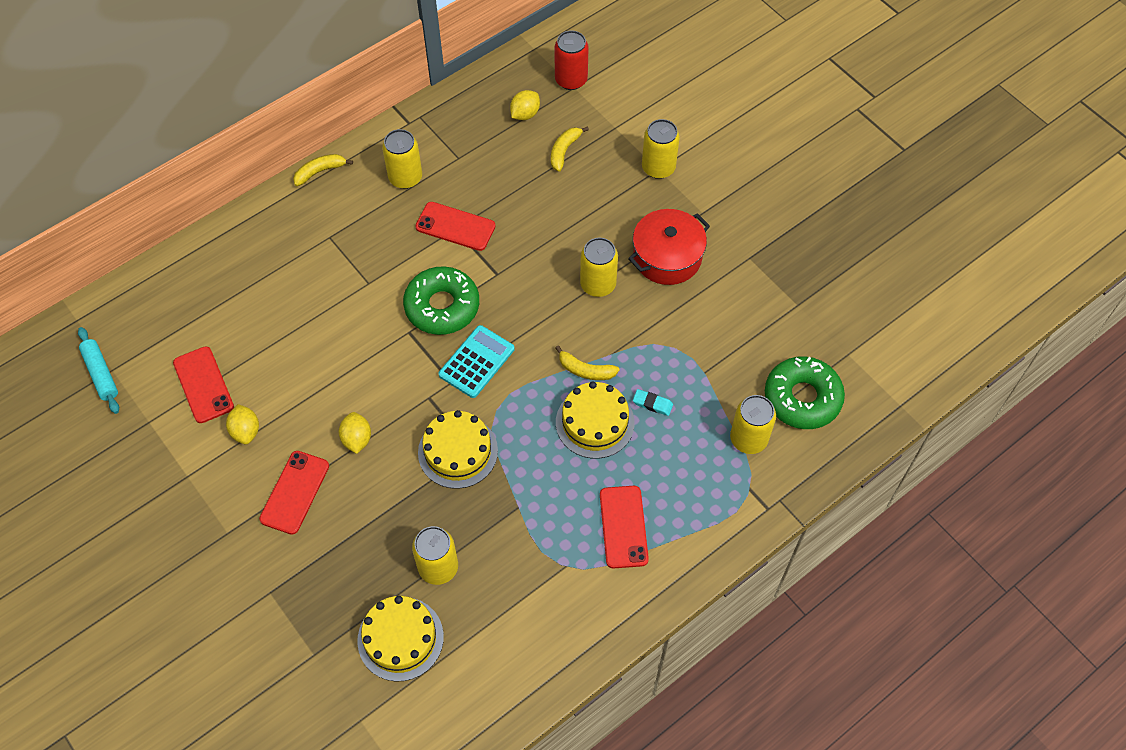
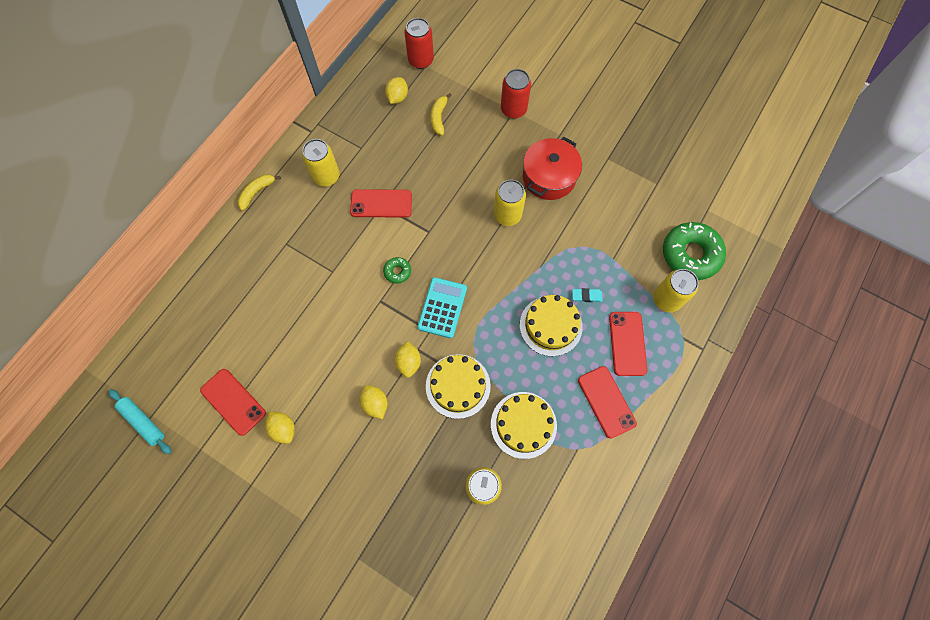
camera: 20 degrees left, 10 degrees up
(295, 492) = (344, 466): red phone -> red phone (627, 343)
(400, 638) = (477, 557): yellow cake -> yellow cake (523, 424)
(413, 408) = (408, 362): none -> yellow lemon
(442, 306) = (397, 271): green donut -> green donut, size x0.45
(585, 370) = (527, 286): yellow banana -> none
(658, 167) = (513, 109): yellow can -> red can

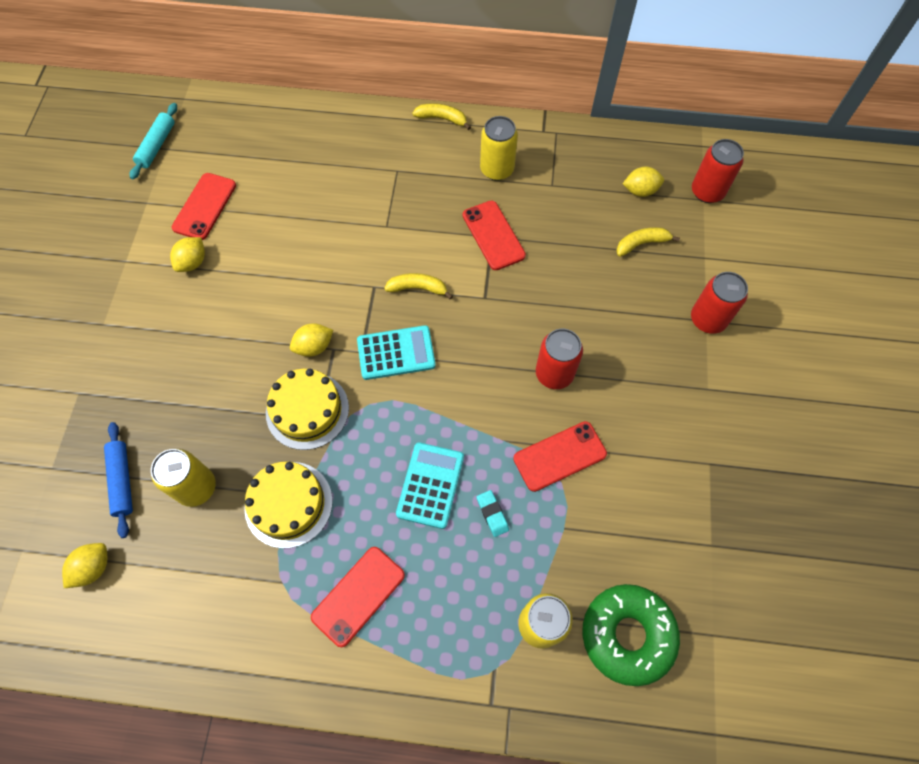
camera: 65 degrees right, 5 degrees down
(375, 403) = (252, 335): yellow lemon -> yellow lemon (93, 568)
(397, 271) = (418, 288): green donut -> yellow banana
(451, 542) = (122, 481): none -> blue rolling pin
(507, 215) = (554, 373): yellow can -> red can
(549, 177) = (636, 400): red pot -> none
(550, 325) = (430, 485): yellow cake -> turquoise calculator
(627, 343) = (451, 593): red phone -> red phone (560, 456)

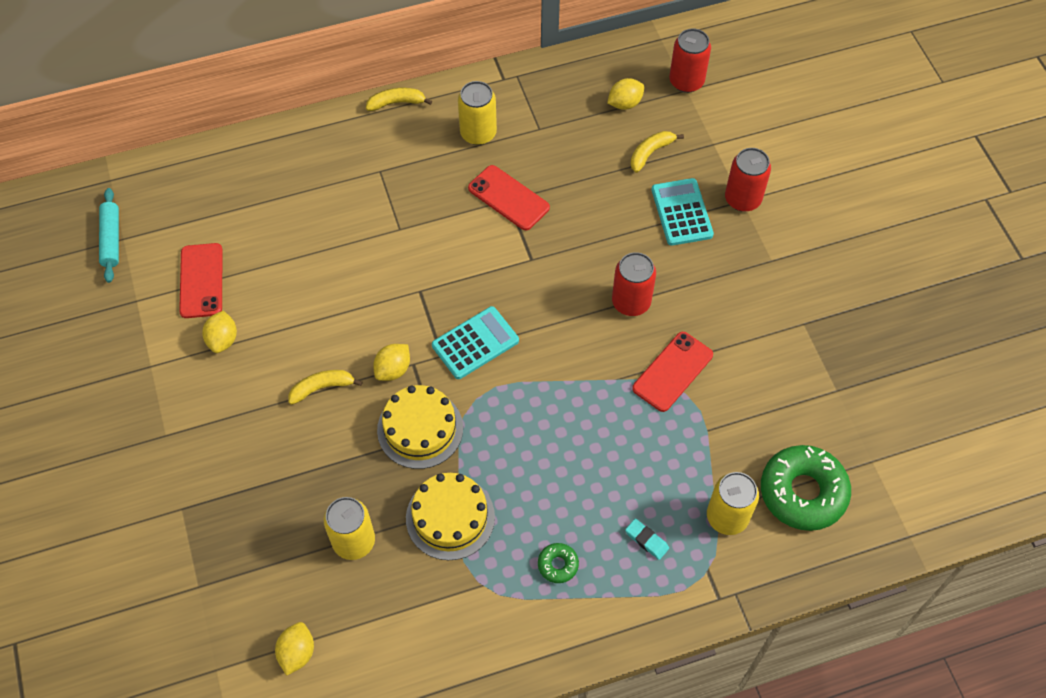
camera: 25 degrees left, 5 degrees down
(122, 481) = (277, 567): blue rolling pin -> none
(358, 595) = (558, 565): red phone -> green donut
(418, 288) = (463, 275): yellow banana -> yellow banana (322, 388)
(430, 485) = (571, 445): turquoise calculator -> turquoise calculator (682, 212)
(492, 514) = (639, 445): turquoise eraser -> turquoise eraser (646, 540)

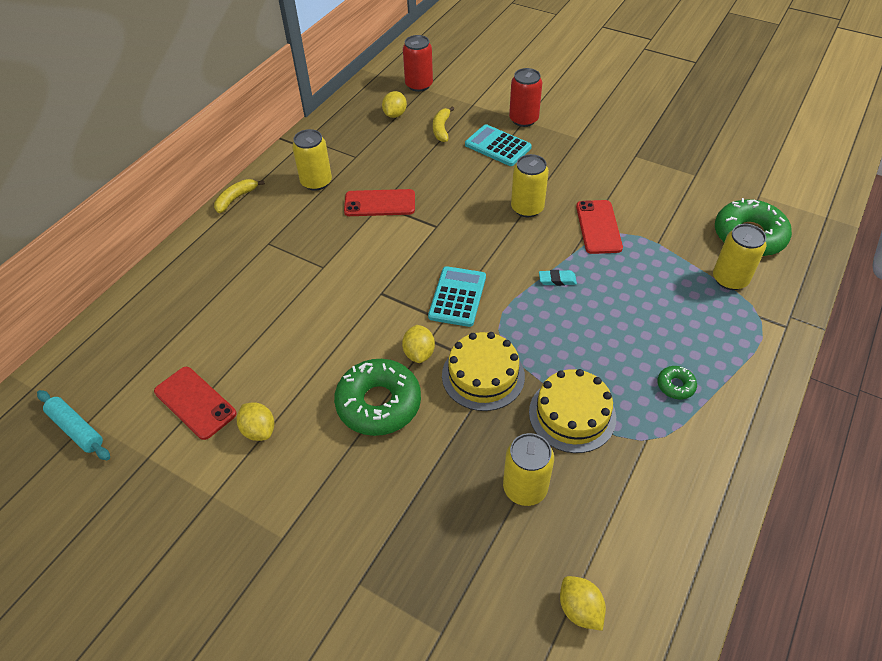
camera: 40 degrees left, 10 degrees down
(322, 388) = (379, 403): yellow banana -> green donut
(631, 302) = (527, 208): red can -> yellow can
(646, 540) = (706, 328): turquoise eraser -> turquoise eraser (557, 280)

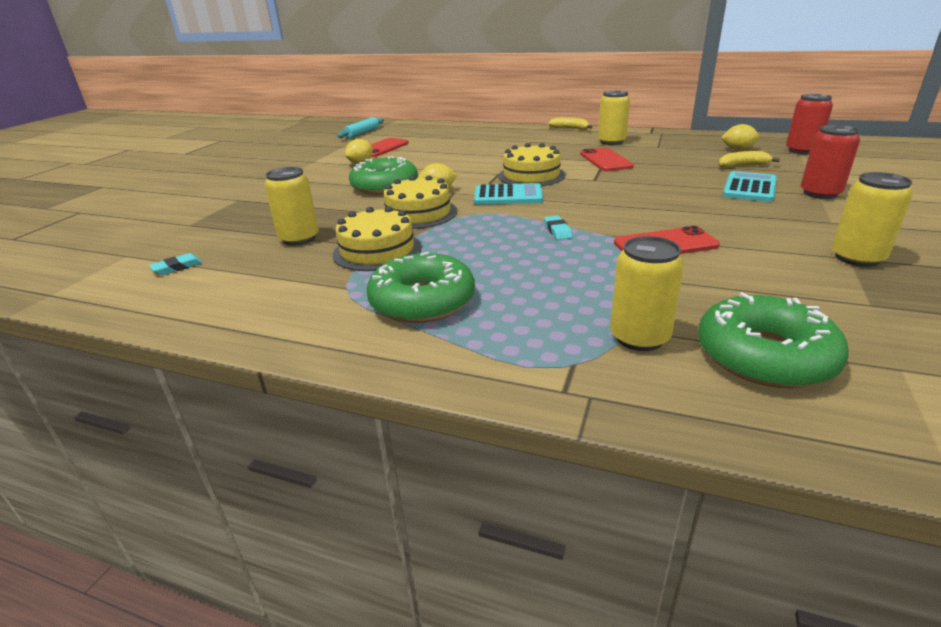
camera: 80 degrees right, 20 degrees down
(402, 268) = (531, 175): none -> yellow cake
(527, 208) = (659, 209): yellow can -> yellow can (857, 258)
(579, 609) = (177, 267): yellow lemon -> turquoise eraser
(675, 386) = (422, 301): green donut -> green donut, size x2.22

